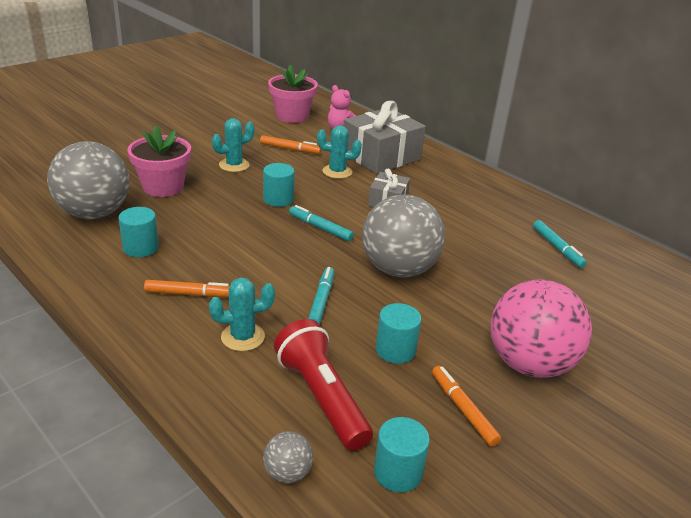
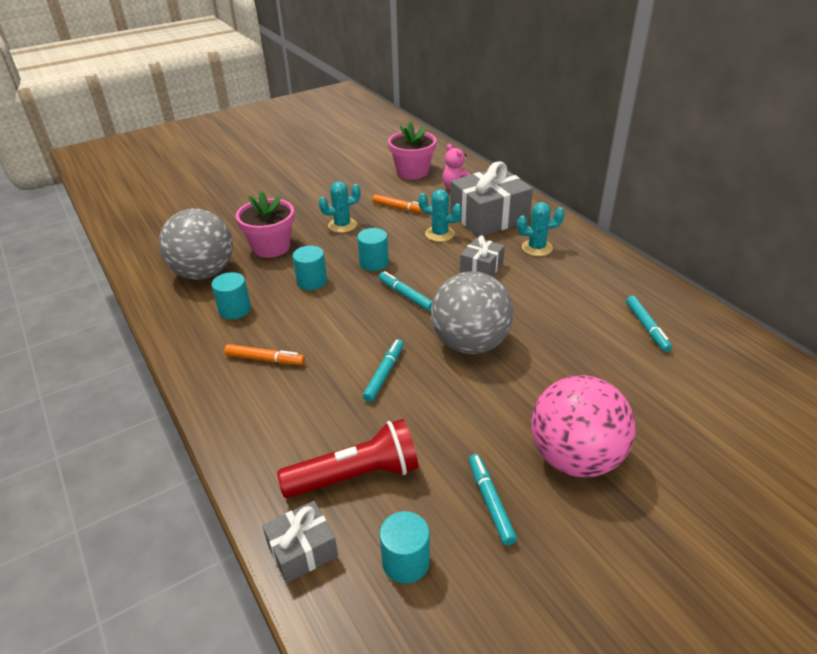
camera: 15 degrees right, 5 degrees up
(243, 337) = (300, 407): turquoise cactus -> turquoise cactus (537, 248)
(287, 473) = (302, 550): grey ball -> grey gift
(321, 397) = (355, 476): red flashlight -> red flashlight turned 90 degrees clockwise
(395, 350) = (441, 431): turquoise cylinder -> turquoise cylinder (312, 281)
(463, 409) = (490, 502): orange marker -> turquoise marker

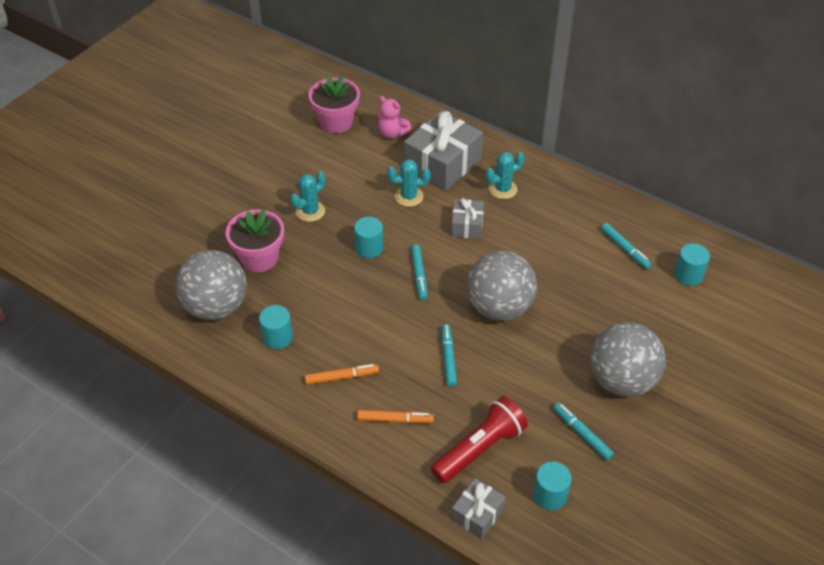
camera: 25 degrees left, 10 degrees up
(312, 281) = (326, 285): turquoise cylinder -> turquoise cylinder (688, 275)
(400, 208) = (353, 174): orange marker -> orange marker (395, 420)
(405, 295) = (419, 275): turquoise marker -> turquoise marker turned 120 degrees counterclockwise
(575, 458) = (621, 380): pink ball -> grey ball

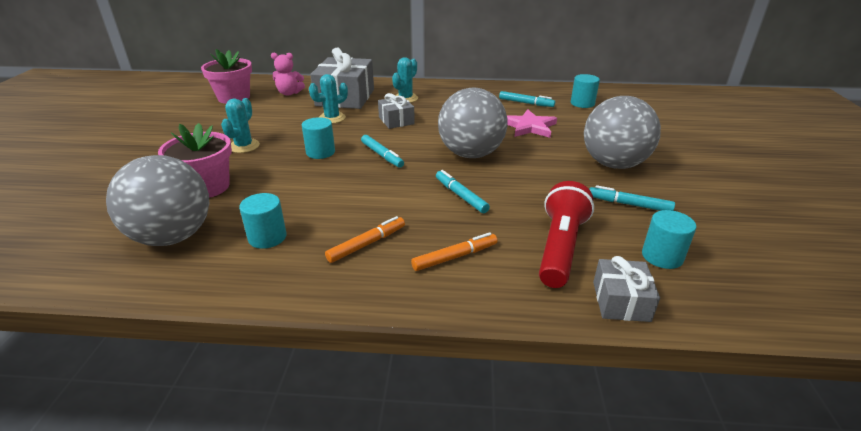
camera: 30 degrees left, 15 degrees down
(592, 291) = (529, 127): none -> pink star

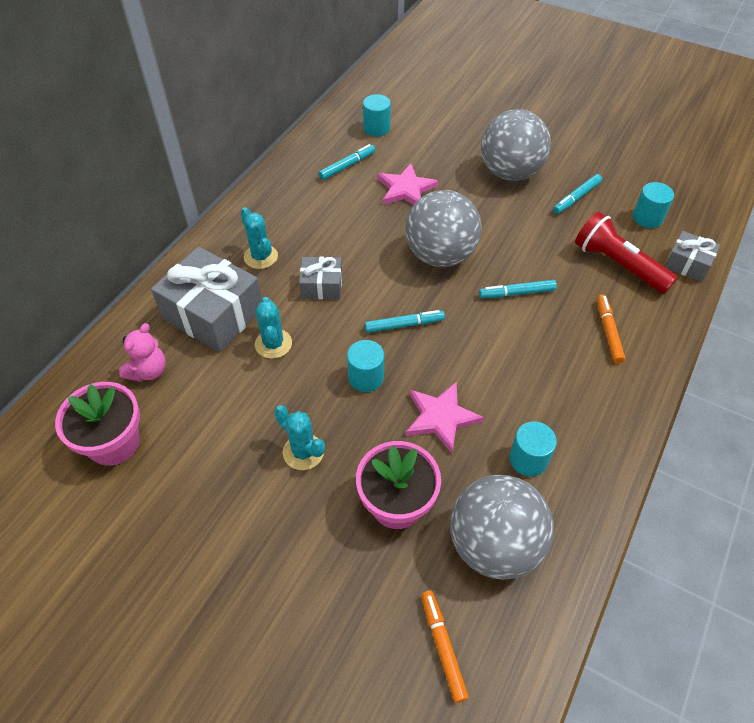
camera: 65 degrees left, 20 degrees up
(296, 188) = (441, 417): none -> pink star
(367, 244) = (568, 384): orange marker -> orange marker (442, 646)

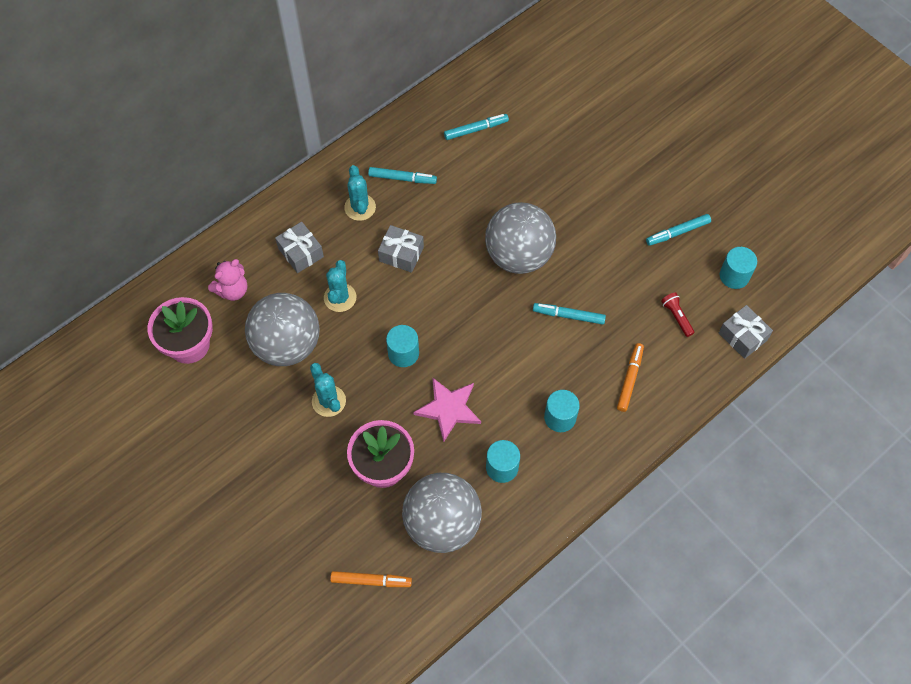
camera: 20 degrees right, 10 degrees up
(213, 314) = (300, 252): grey gift -> grey gift, size x0.53
(376, 128) = (522, 92): turquoise cylinder -> turquoise cylinder (560, 417)
(404, 325) = (456, 315): turquoise marker -> turquoise marker (402, 178)
(406, 189) = (519, 173): pink star -> none
(442, 646) = (371, 581): orange marker -> orange marker turned 90 degrees clockwise
(510, 172) = (628, 184): grey ball -> grey ball (287, 345)
(618, 265) = (676, 317): red flashlight -> red flashlight, size x0.47

